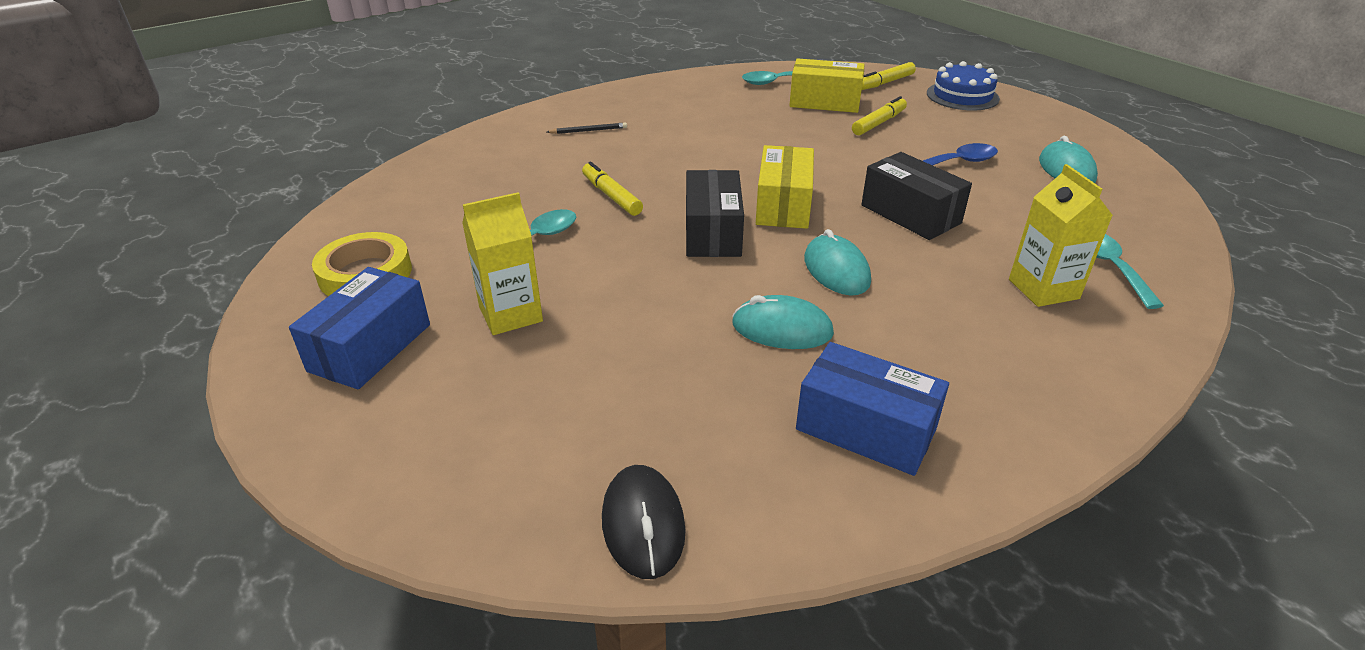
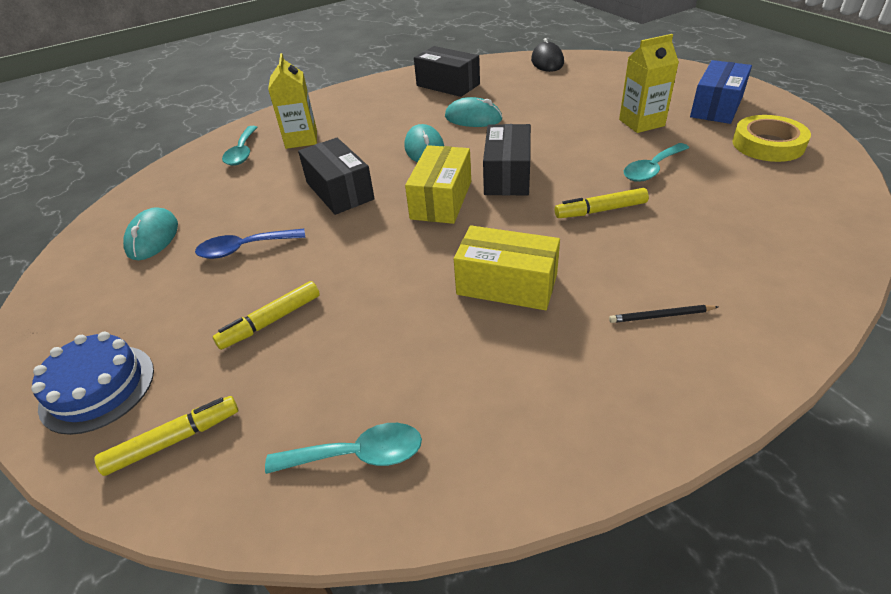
camera: 170 degrees left, 5 degrees up
(611, 196) = (600, 210): yellow marker -> yellow marker turned 105 degrees clockwise
(824, 102) = (310, 379): yellow box -> yellow box (507, 284)
(865, 429) = (448, 85): blue box -> black box

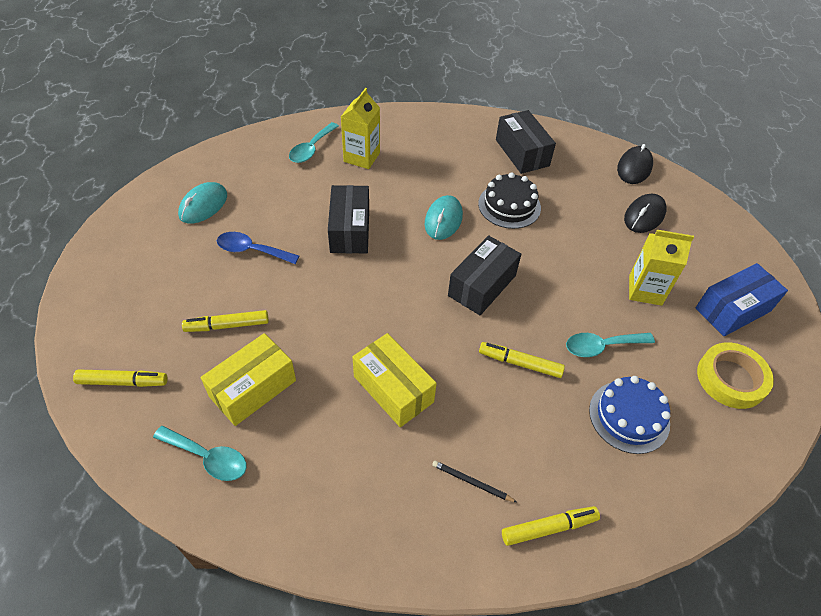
camera: 25 degrees right, 10 degrees up
(97, 388) = (106, 317): blue cake -> blue cake (629, 416)
(441, 200) = (413, 282): yellow box -> yellow box (253, 388)
(473, 118) = (509, 205): turquoise mouse -> black cake
(587, 83) = (644, 216): none -> black mouse
(766, 311) = (548, 528): none -> yellow marker

